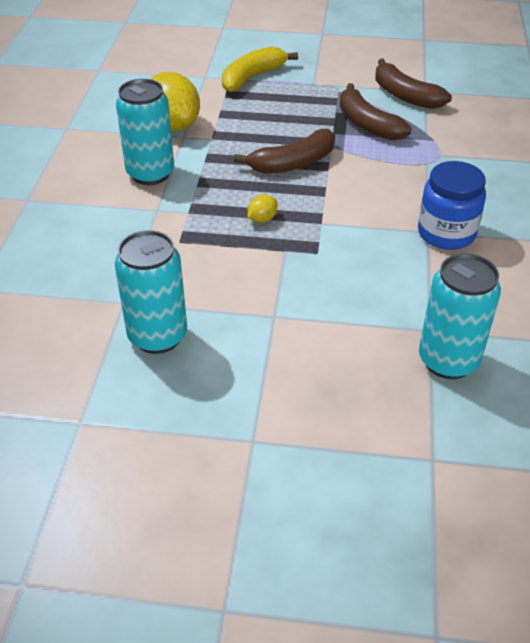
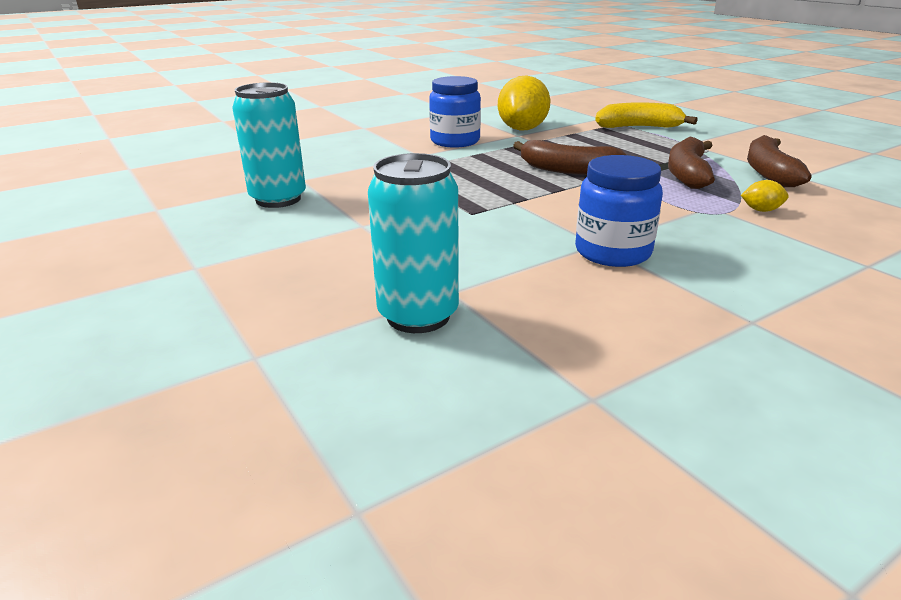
camera: 50 degrees right, 15 degrees down
(150, 174) = (455, 141): turquoise can -> blue jar
(262, 219) = (474, 184): yellow lemon -> yellow lemon (761, 210)

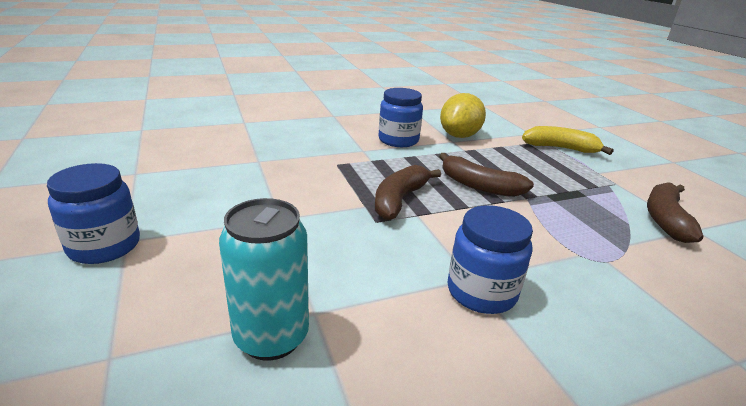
camera: 10 degrees right, 0 degrees up
(173, 275) = (104, 246): none -> blue jar
(278, 199) = (230, 179): turquoise can -> none
(687, 174) = (586, 208): brown banana -> brown banana (399, 200)
(761, 210) = (643, 265): yellow lemon -> none

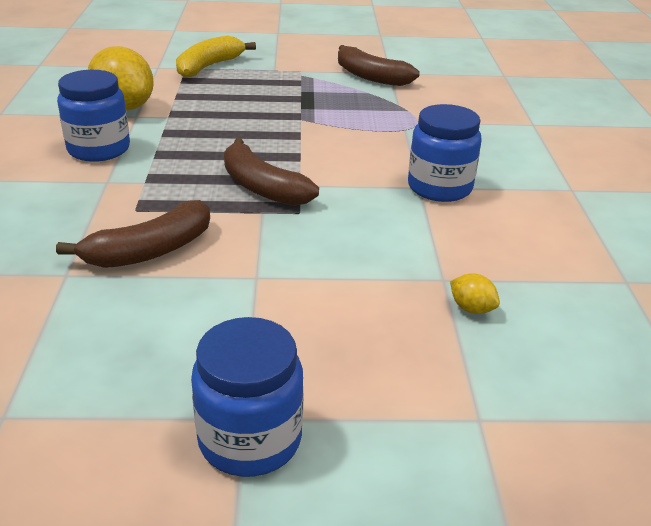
camera: 70 degrees left, 5 degrees up
(271, 337) = (471, 308): turquoise can -> yellow lemon
(479, 186) = (261, 134): brown banana -> brown banana (150, 251)

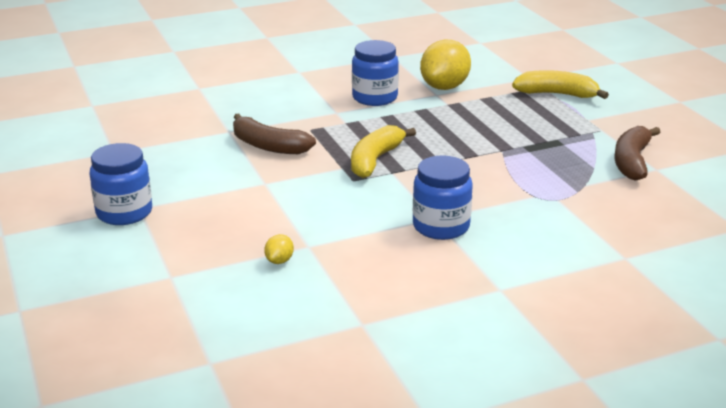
camera: 70 degrees right, 5 degrees down
(262, 187) = (375, 160): brown banana -> yellow banana

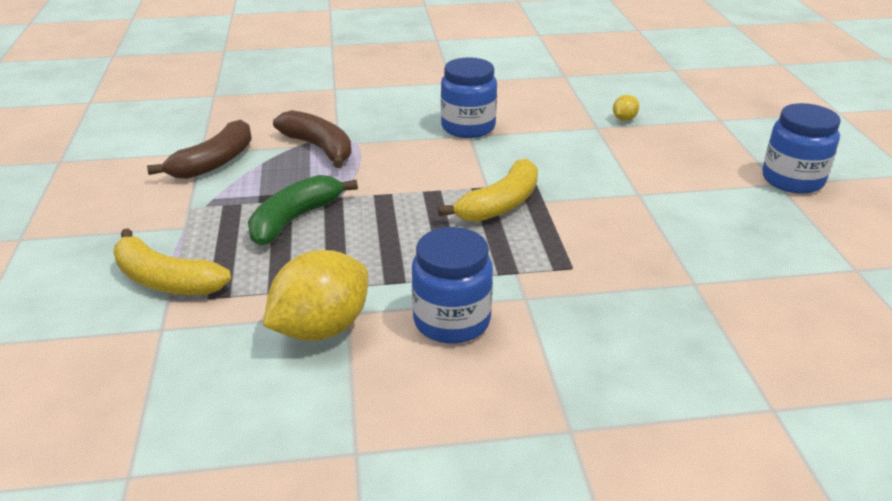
camera: 165 degrees left, 5 degrees up
(268, 146) = (635, 246): brown banana -> brown banana (319, 148)
(518, 132) = (294, 219): none -> green banana

